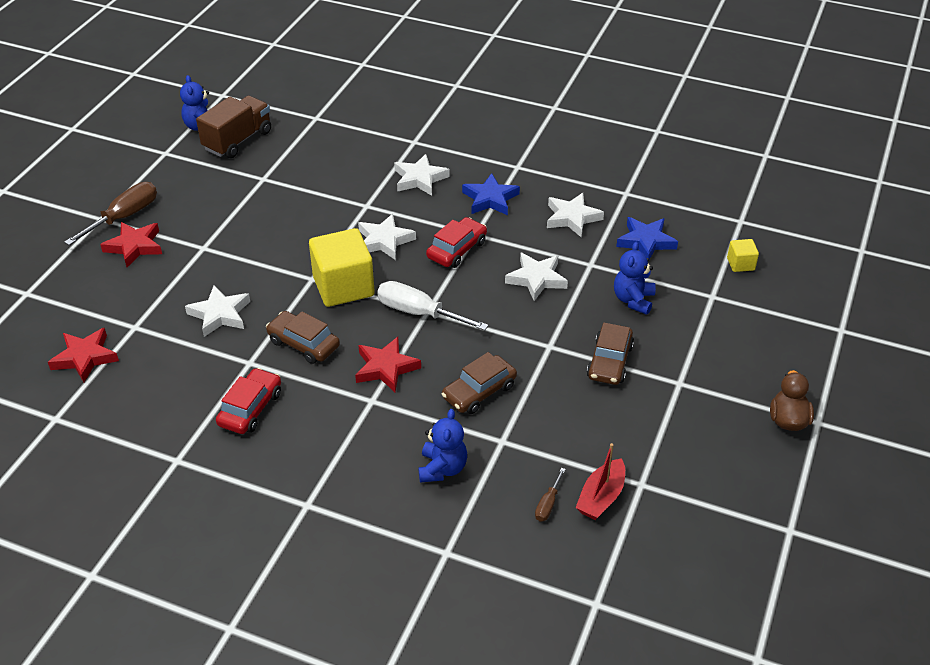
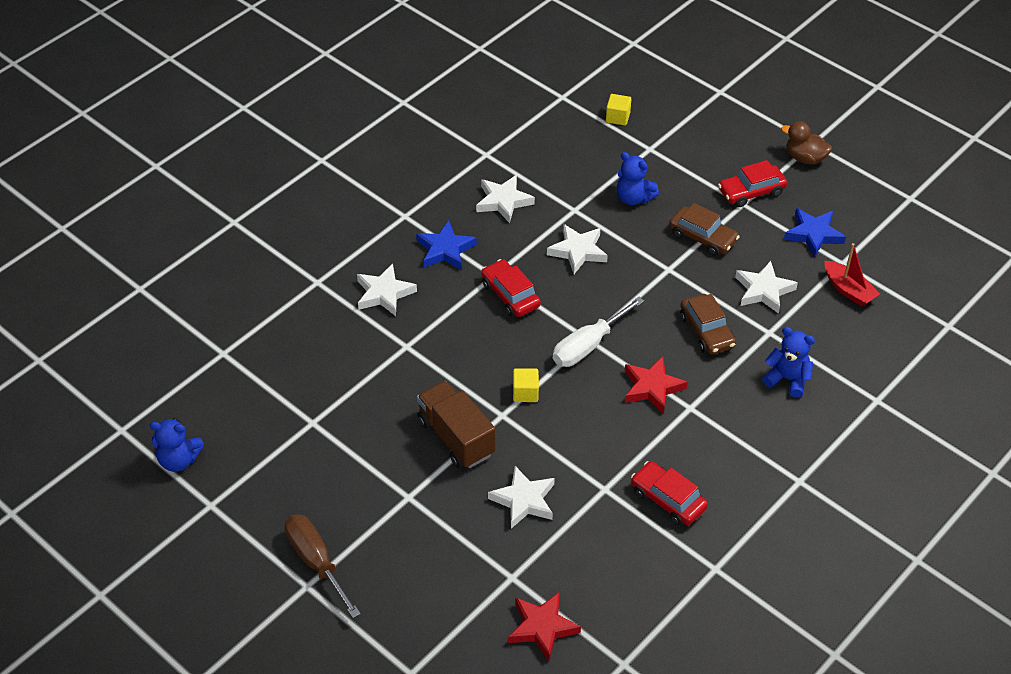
camera: 70 degrees left, 5 degrees up
(134, 246) = (376, 559): red star -> none
(238, 140) = (226, 432): brown truck -> brown truck (456, 437)
(303, 344) = (595, 441): brown car -> none
(343, 286) = (525, 393): yellow cube -> yellow cube, size x0.46
(384, 241) = (470, 345): white star -> white star (763, 290)
(548, 504) = (846, 324): brown screwdriver -> none
(646, 241) = (561, 164): blue star -> blue star (813, 234)
(702, 386) = (751, 192): none -> red car

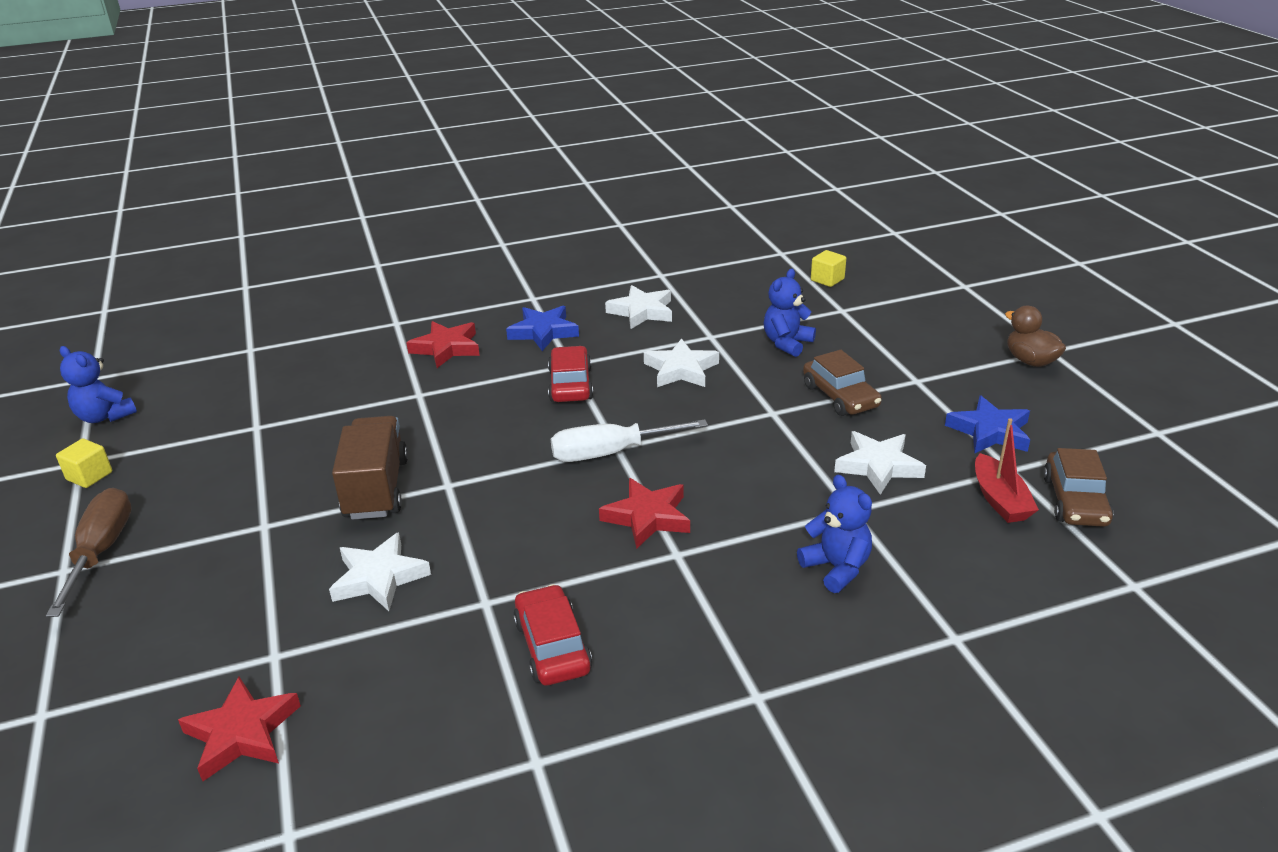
camera: 30 degrees right, 15 degrees down
(384, 293) = (446, 348): white star -> red star
(525, 393) = (495, 473): yellow cube -> yellow cube (89, 476)
(633, 198) = (787, 343): blue teddy bear -> blue teddy bear turned 60 degrees clockwise
(706, 331) = (768, 483): brown car -> brown car (1075, 501)
(751, 192) = (936, 373): red car -> none

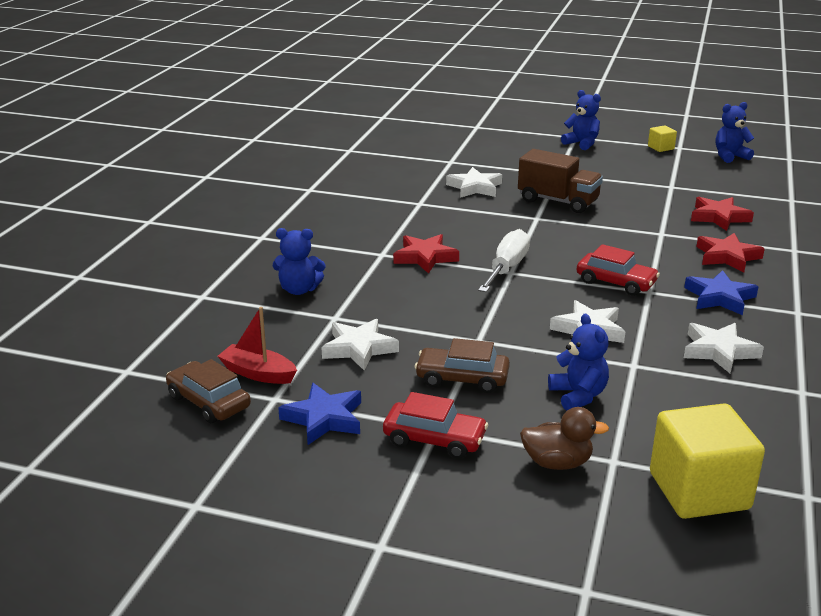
camera: 125 degrees right, 5 degrees down
(101, 551) = (581, 144): brown screwdriver -> blue teddy bear
(242, 733) = (412, 151): red star -> red star (719, 217)
(552, 646) = (366, 208): red car -> red car (434, 439)
(827, 279) = (699, 491): yellow cube -> yellow cube, size x2.16
(1030, 361) = (381, 517): brown duck -> brown duck (557, 463)

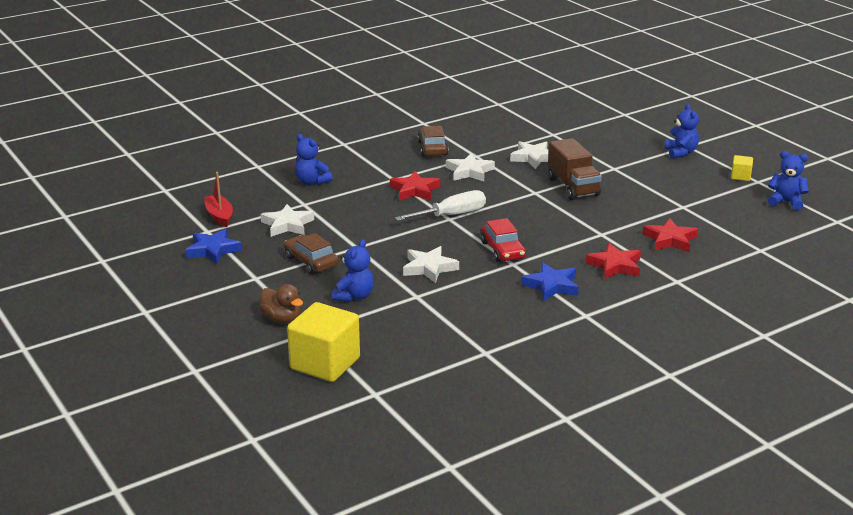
camera: 40 degrees right, 0 degrees up
(208, 402) = (176, 220): brown car -> brown car (432, 148)
(434, 439) = (245, 282): red car -> none
(719, 351) = (482, 312): white star -> white star (469, 171)

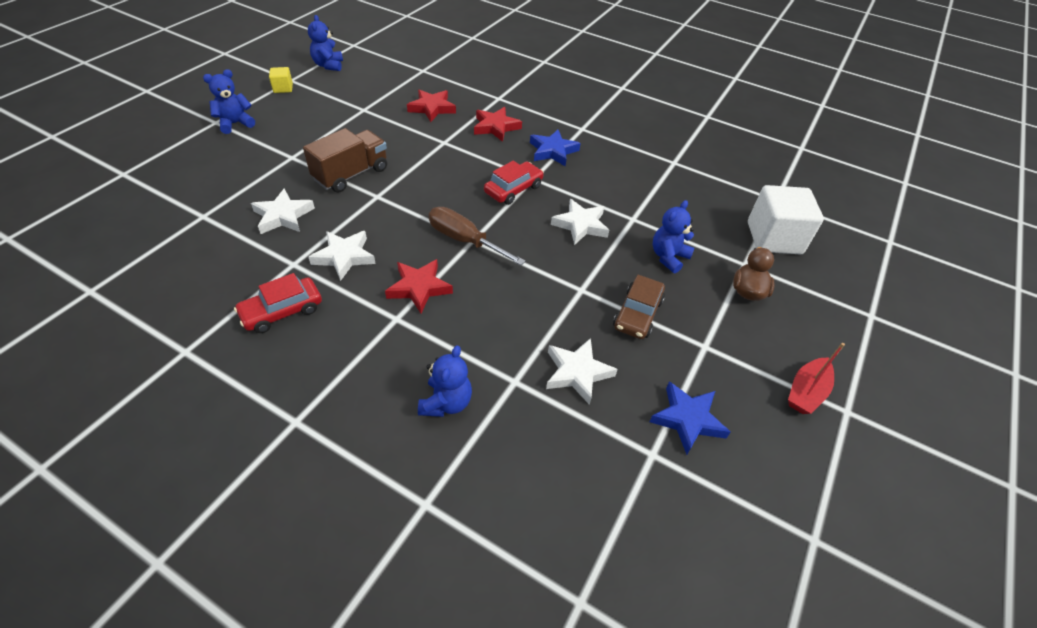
camera: 120 degrees left, 20 degrees up
(219, 216) = (607, 463): red boat -> red boat (806, 392)
(325, 363) = (774, 238): yellow cube -> white cube
(354, 296) = (668, 257): blue teddy bear -> blue teddy bear turned 45 degrees counterclockwise
(432, 148) = (282, 311): brown car -> red car
(451, 215) = (464, 240): white screwdriver -> brown screwdriver

